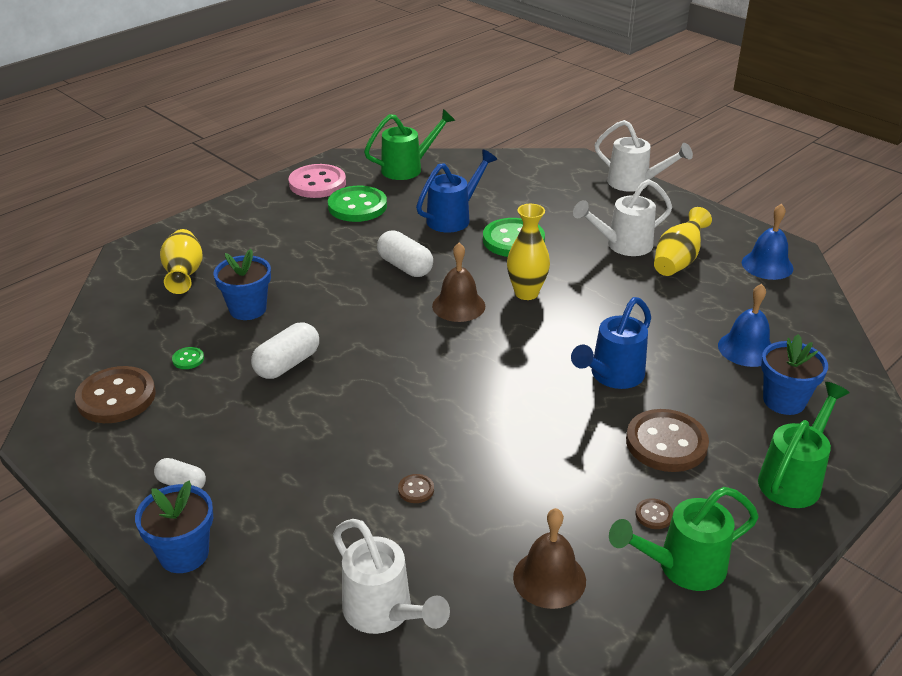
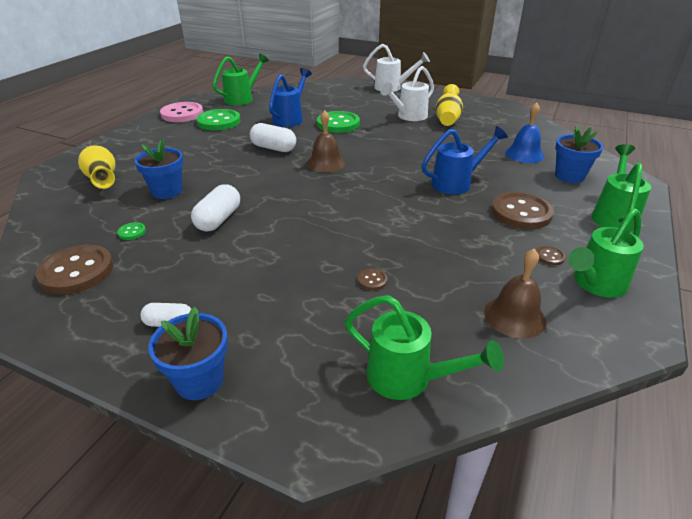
camera: 20 degrees left, 0 degrees up
(384, 613) = (408, 378): white watering can -> green watering can
(526, 293) = (367, 149): yellow vase -> none
(612, 376) = (456, 183): blue watering can -> blue watering can turned 135 degrees counterclockwise
(767, 265) = (499, 113): blue bell -> none

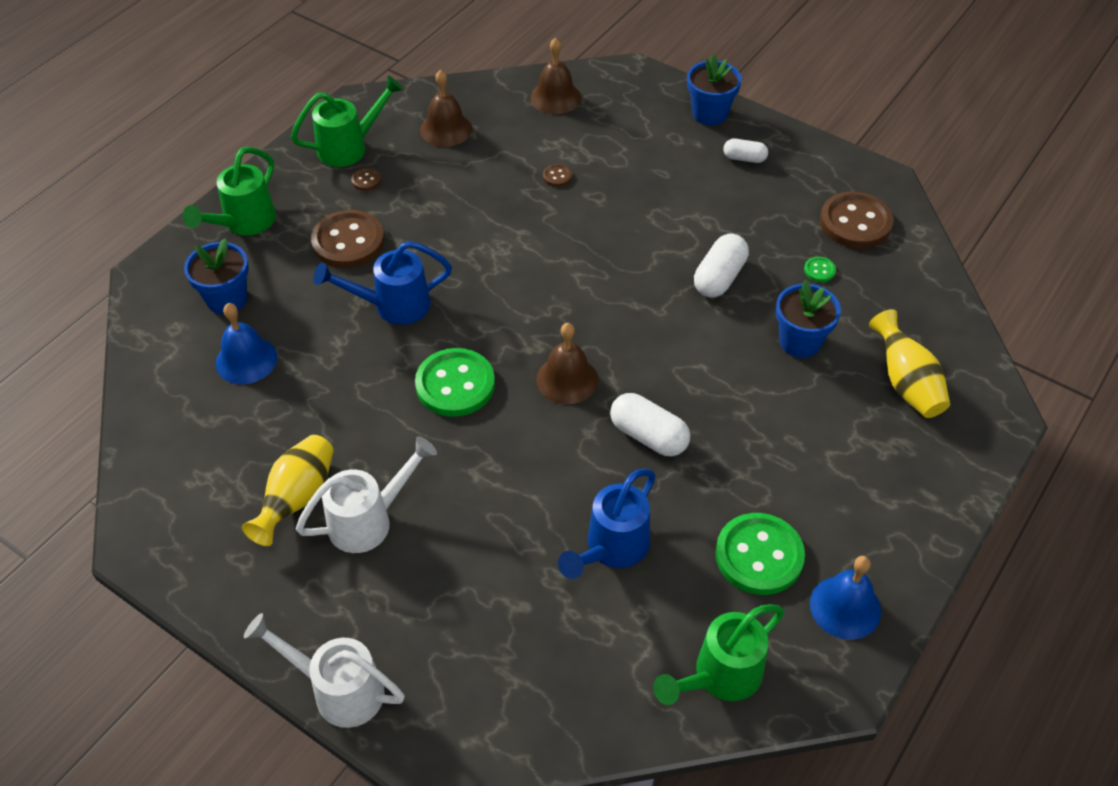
camera: 170 degrees left, 15 degrees up
(182, 114) = (845, 607): pink button -> blue bell
(338, 124) = (519, 509): green button -> green button (455, 384)
(408, 378) = (555, 97): green watering can -> brown bell

